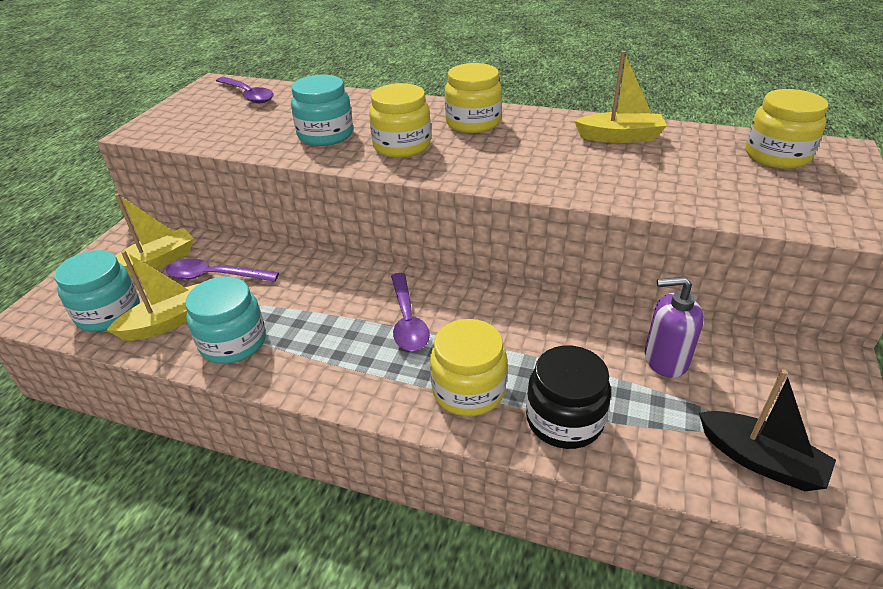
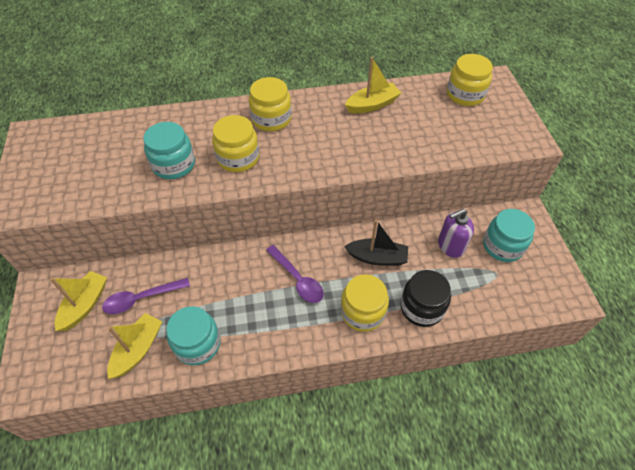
camera: 30 degrees left, 15 degrees up
(108, 313) = (85, 362): turquoise jar -> turquoise jar (502, 246)
(248, 95) = (73, 140): purple spoon -> none
(760, 460) = (519, 288): black boat -> black boat (377, 257)

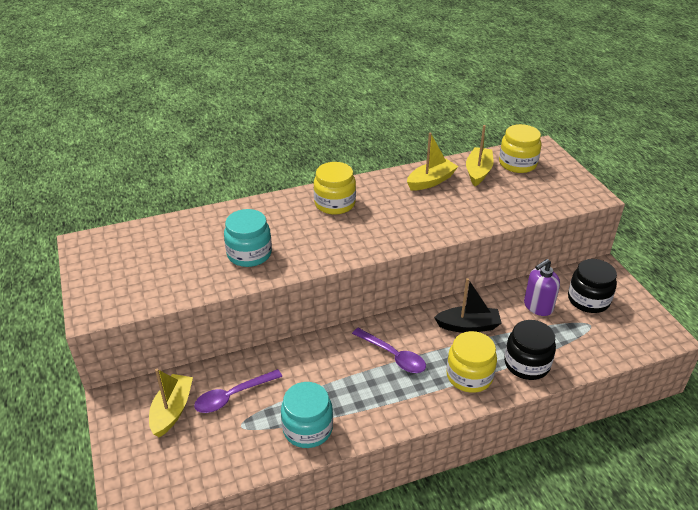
camera: 10 degrees left, 15 degrees down
(138, 349) = (245, 443): yellow boat -> yellow boat (478, 172)
(238, 158) = (313, 241): yellow jar -> none
(502, 246) = (588, 300): turquoise jar -> black jar

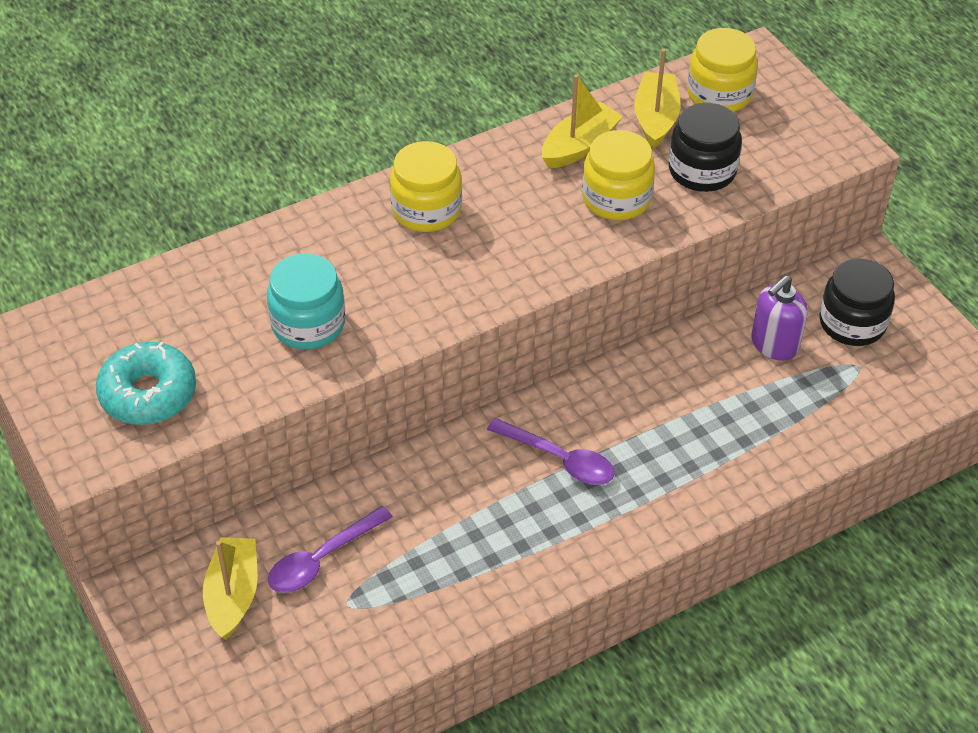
camera: 10 degrees left, 10 degrees up
(143, 280) = (148, 394): none -> turquoise donut
(307, 429) = (451, 595): turquoise jar -> none
(468, 326) = (669, 393): black boat -> none
(469, 376) = (682, 477): yellow jar -> yellow jar (616, 198)
(527, 364) = (767, 446): black jar -> black jar (702, 170)

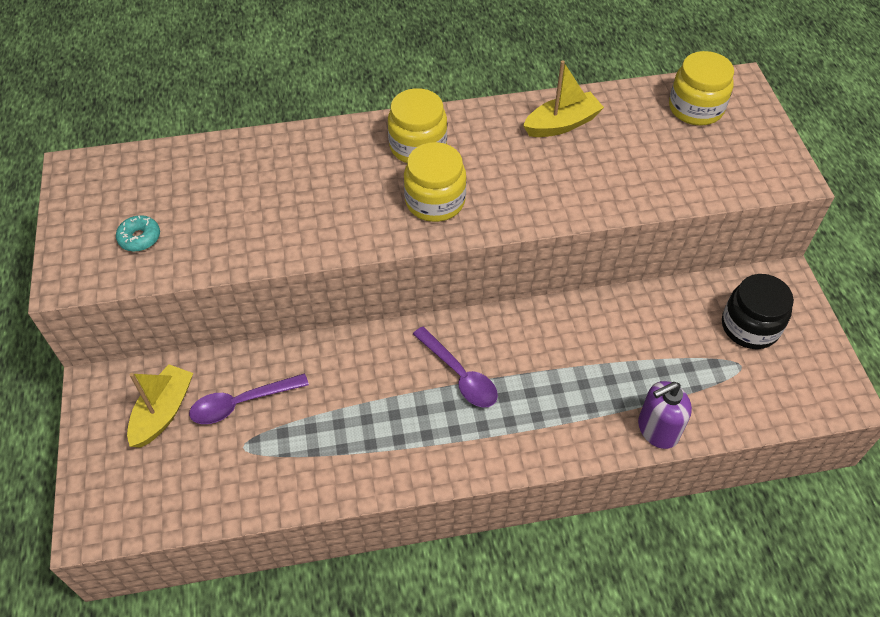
camera: 20 degrees right, 5 degrees up
(148, 394) = (140, 238): turquoise donut -> turquoise donut, size x0.54
(308, 324) = (284, 214): turquoise jar -> none
(616, 198) = (574, 173): yellow jar -> yellow jar (435, 201)
(655, 118) = (634, 116): yellow boat -> none
(702, 170) = (655, 167): black jar -> none
(774, 344) = (675, 327): purple soap dispenser -> purple soap dispenser (657, 429)

